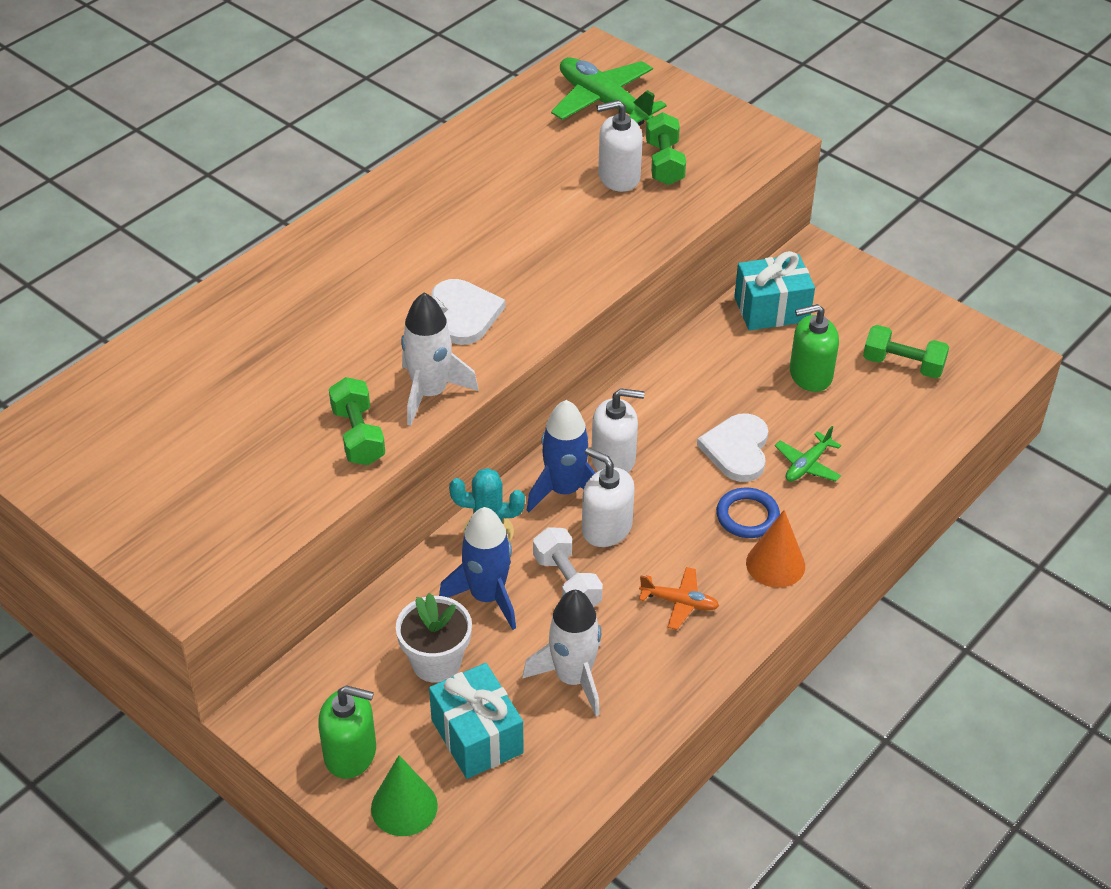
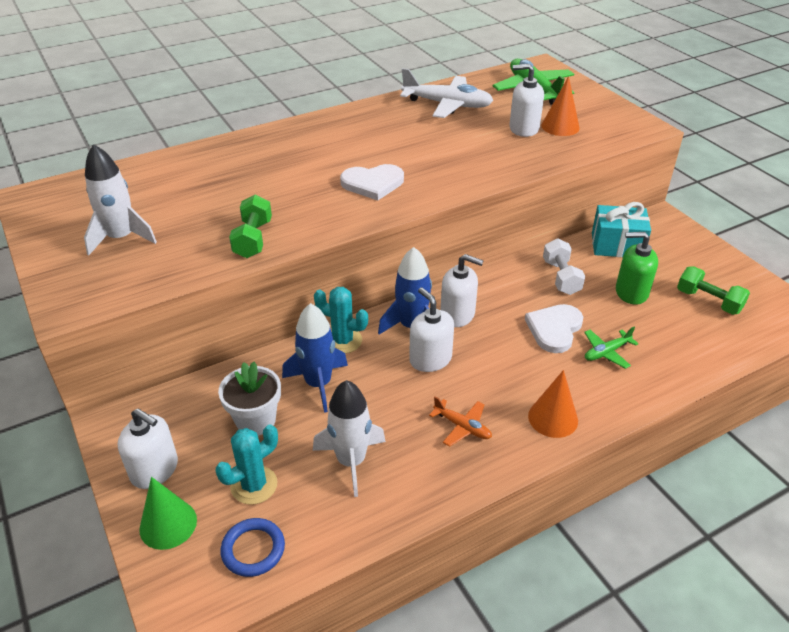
camera: 20 degrees right, 5 degrees down
(350, 753) = (155, 470): green soap dispenser -> white soap dispenser
(430, 393) = (320, 224): white rocket -> white rocket (121, 238)
(464, 314) = (373, 183): white heart -> white heart turned 75 degrees clockwise
(477, 736) = (254, 485): turquoise gift -> turquoise cactus
(499, 155) = (447, 105): none -> white plane
(567, 582) = (382, 389): white dumbbell -> white dumbbell (561, 277)
(664, 163) = (560, 126): green dumbbell -> orange cone
(747, 516) = (544, 377): blue ring -> blue ring (253, 549)

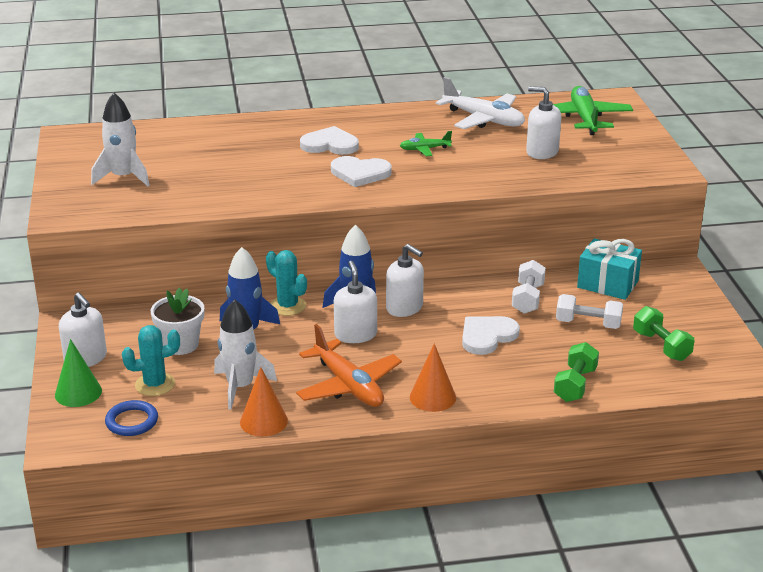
camera: 20 degrees right, 10 degrees down
(253, 239) = (228, 197): green dumbbell -> green dumbbell (575, 385)
(322, 157) = (330, 144): none -> white heart
(462, 427) = (348, 386): orange plane -> orange plane, size x1.92
(560, 126) = (581, 156): orange cone -> orange cone (263, 421)
(606, 352) = (522, 363): green plane -> green plane (424, 149)
(631, 292) = (588, 324): green soap dispenser -> white dumbbell

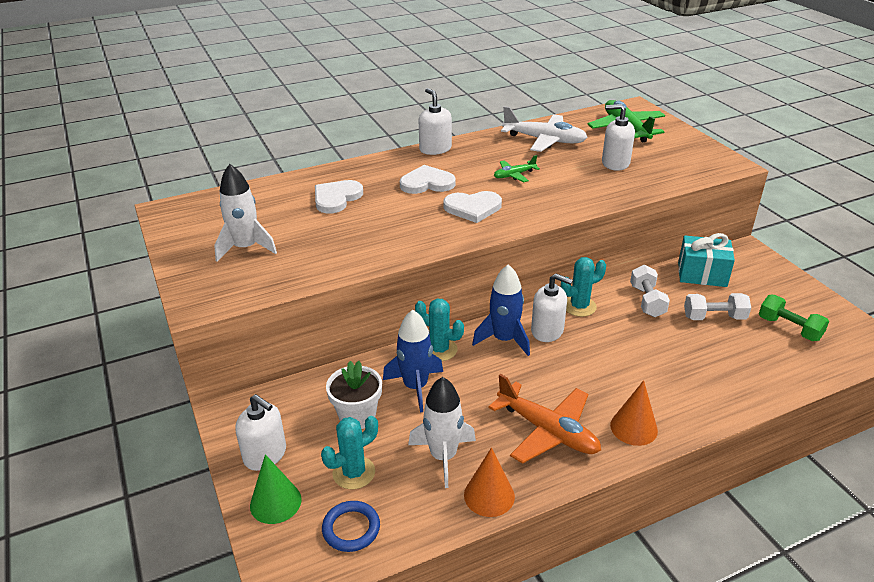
camera: 15 degrees left, 5 degrees up
(355, 334) = (520, 369): white soap dispenser -> white soap dispenser (435, 149)
(452, 292) = (579, 306): none -> turquoise cactus
(487, 336) = (638, 348): white heart -> white heart (336, 198)
(575, 385) = (748, 385): green dumbbell -> none

